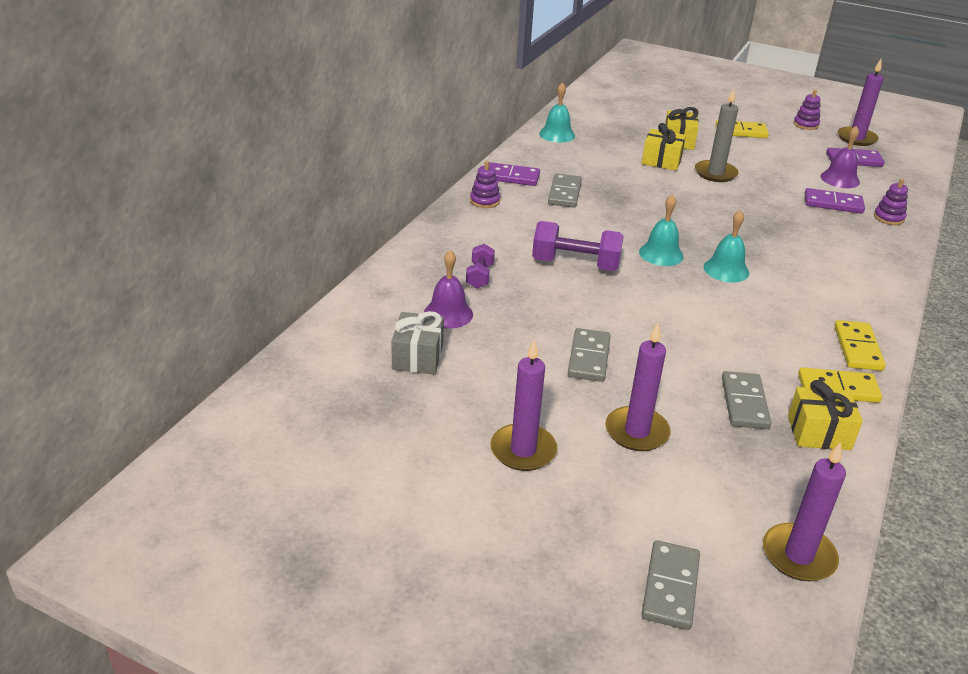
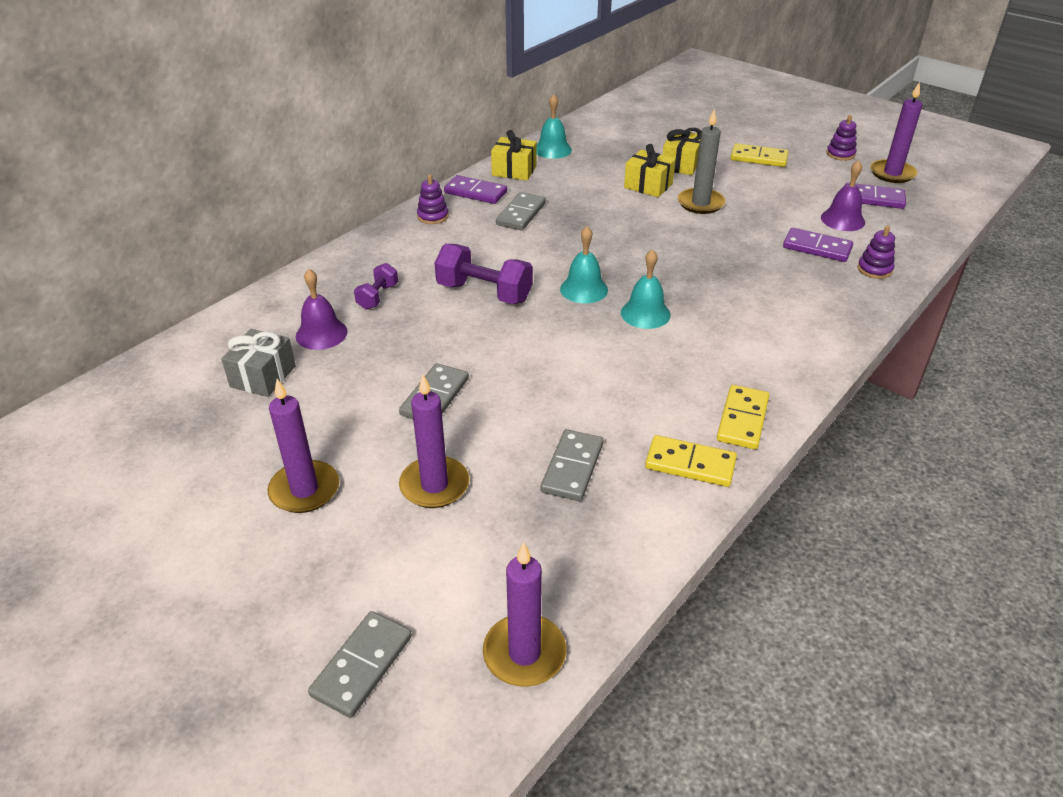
camera: 15 degrees right, 5 degrees up
(819, 432) = (636, 513): yellow gift -> yellow gift (514, 171)

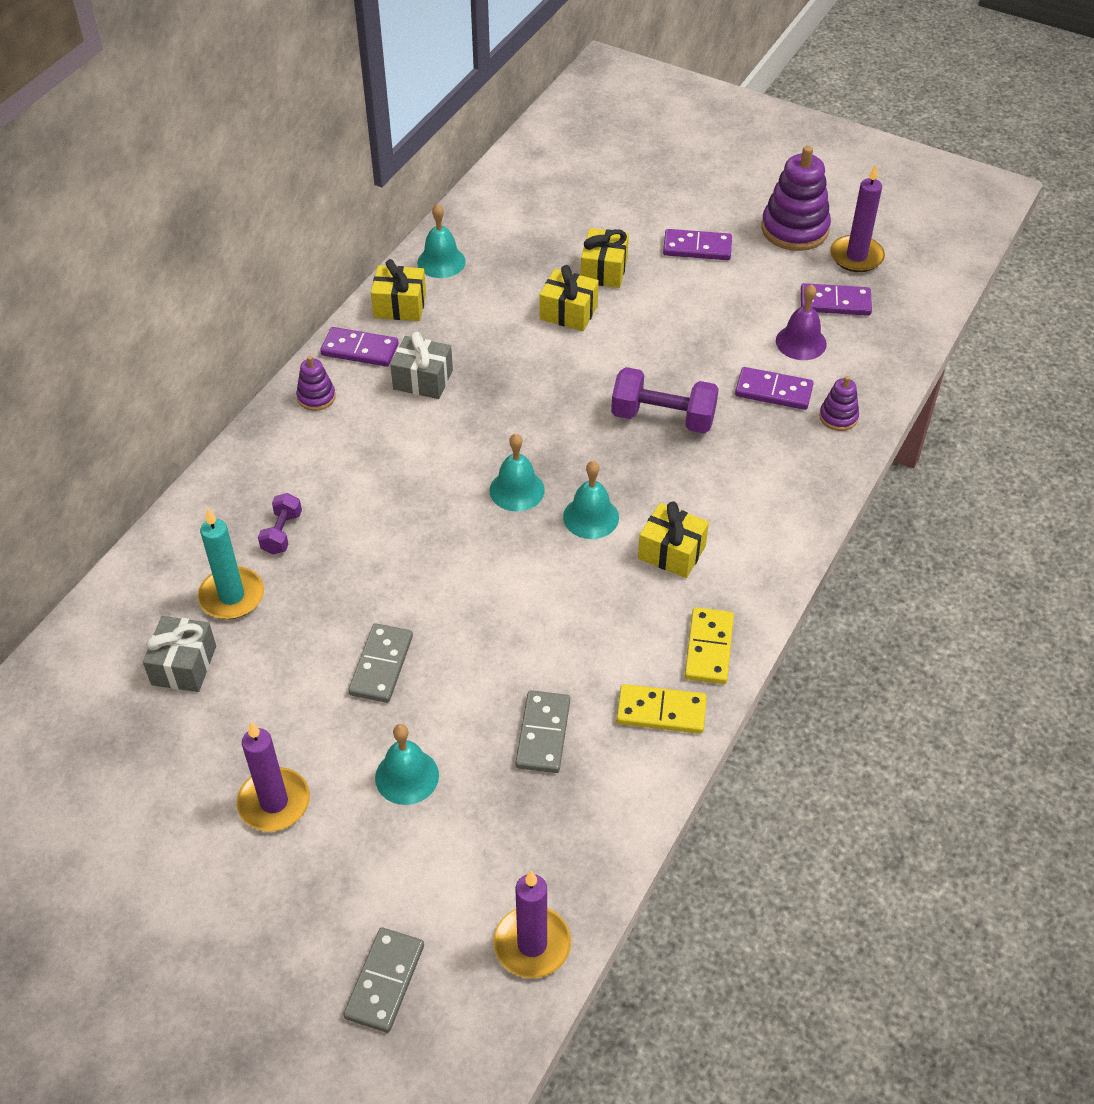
camera: 10 degrees left, 10 degrees up
(321, 333) = (232, 596): purple bell -> turquoise candle
(434, 485) = (407, 776): purple candle -> turquoise bell
(484, 292) = (404, 510): purple dumbbell -> purple dumbbell (663, 417)
(521, 214) = (423, 380): grey domino -> grey gift
(700, 203) = (634, 335): grey candle -> none
(715, 345) = (671, 552): none -> yellow gift
(758, 158) = (697, 248): yellow domino -> purple domino
(840, 154) = (794, 229): purple stacking toy -> purple stacking toy, size x1.95

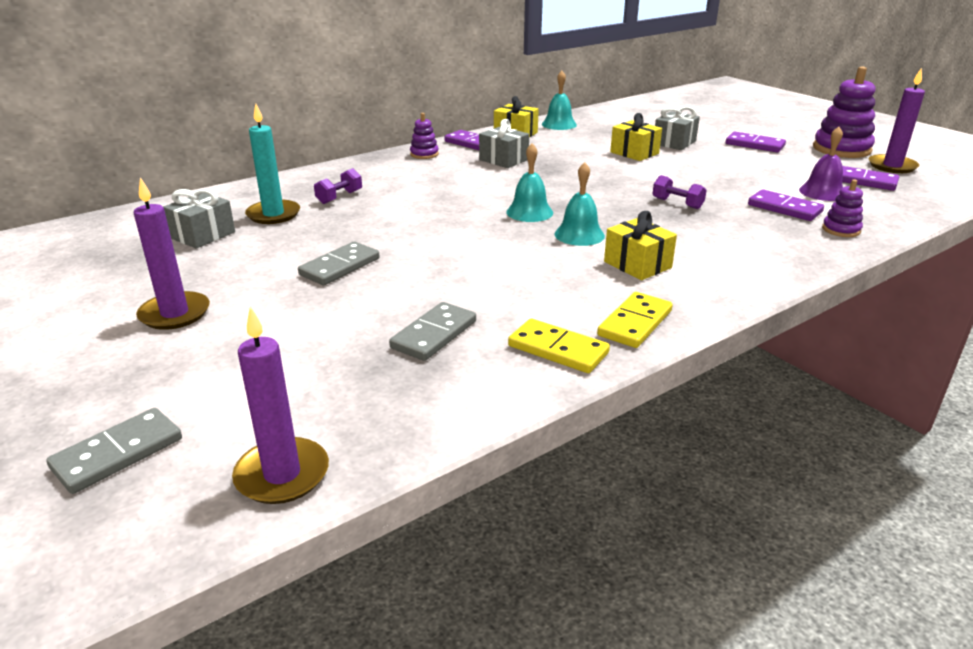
camera: 25 degrees right, 20 degrees down
(407, 776) = (292, 328): turquoise bell -> none
(604, 270) = (674, 143): yellow gift -> grey gift
(663, 417) = (677, 203): purple dumbbell -> purple dumbbell, size x0.56

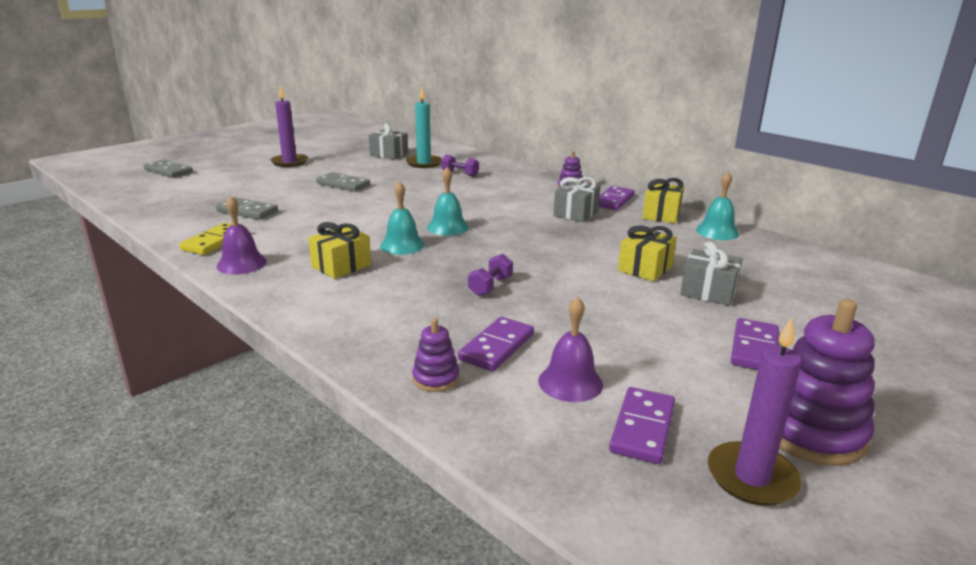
camera: 80 degrees right, 5 degrees down
(282, 474) = (133, 195): purple candle -> none
(635, 323) = (241, 264): yellow domino -> purple bell

